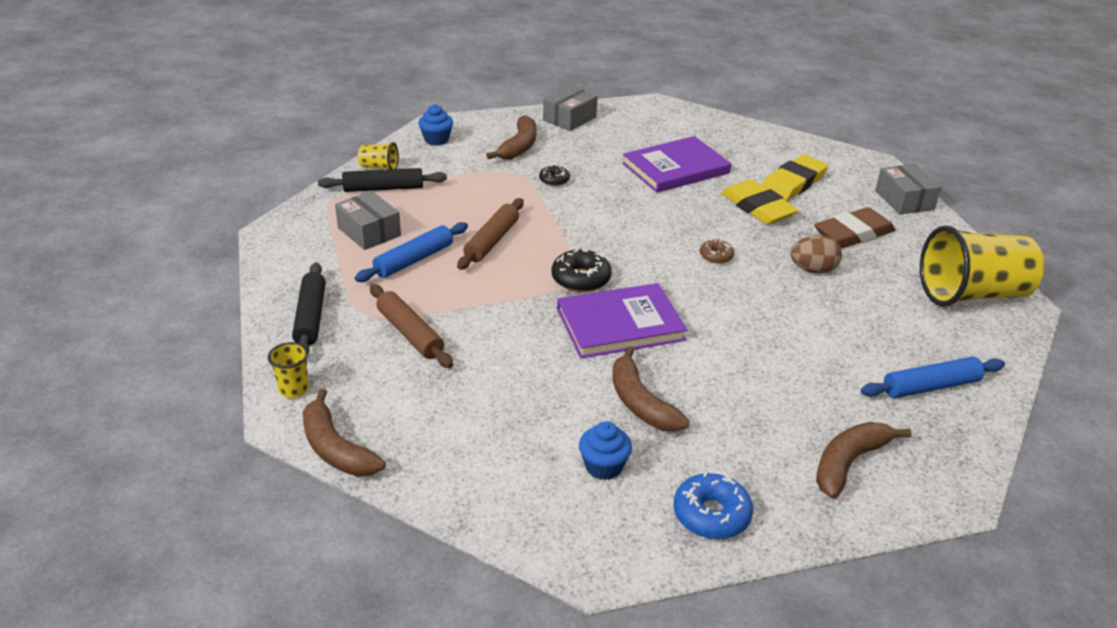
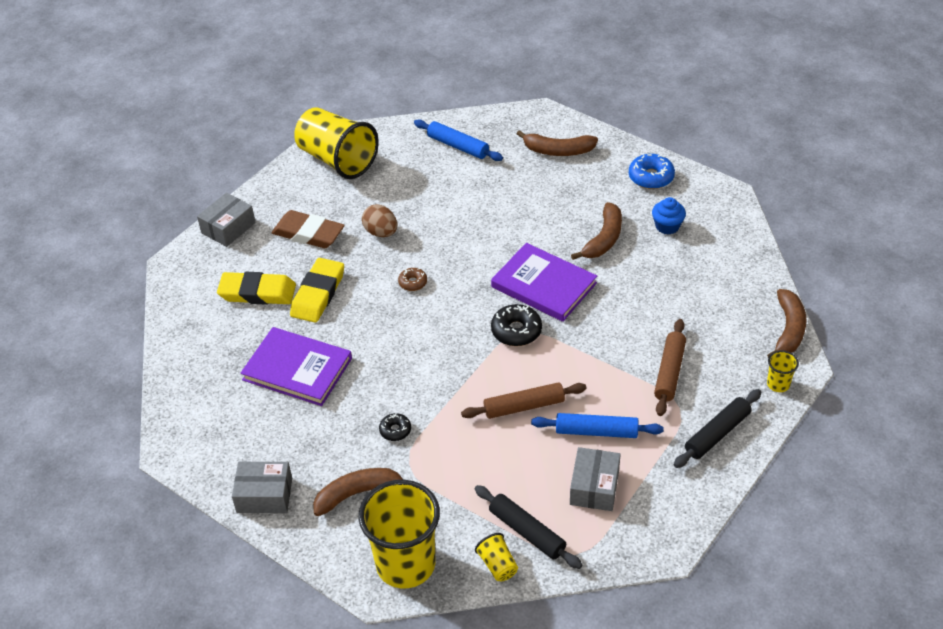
camera: 125 degrees left, 10 degrees up
(436, 140) = (405, 564): blue cupcake -> yellow cup

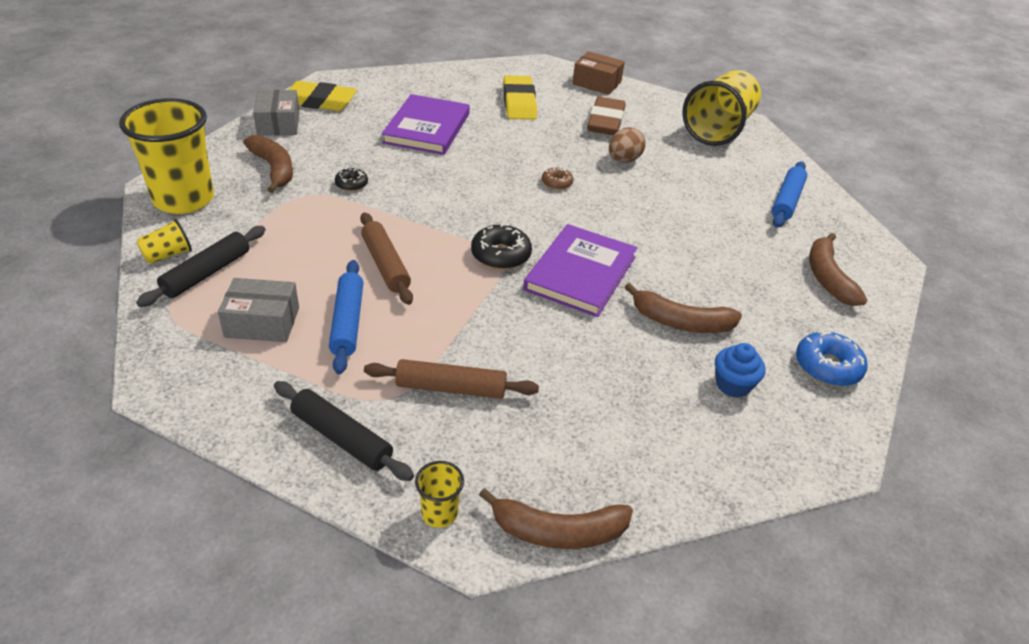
camera: 75 degrees right, 5 degrees down
(228, 228) = (596, 83): grey box -> brown box
(318, 294) = (525, 131): yellow eraser -> yellow eraser (319, 101)

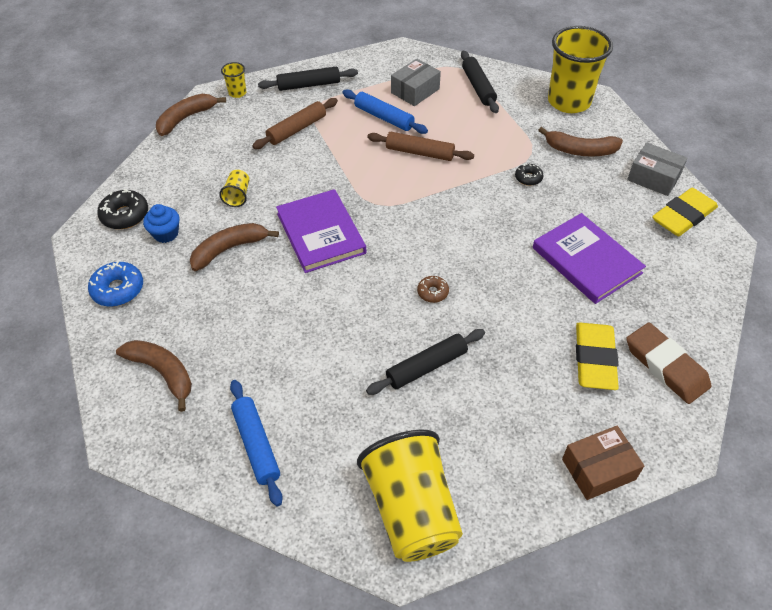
camera: 135 degrees right, 10 degrees up
(167, 255) = (509, 79): yellow cup -> yellow cup (238, 196)
(501, 255) = (378, 207): black donut -> black donut (125, 215)
(519, 102) = (595, 359): yellow eraser -> yellow eraser turned 60 degrees clockwise
(605, 121) = (506, 408): brown eraser -> brown eraser (666, 366)
(623, 160) = (426, 366): brown egg -> black rolling pin

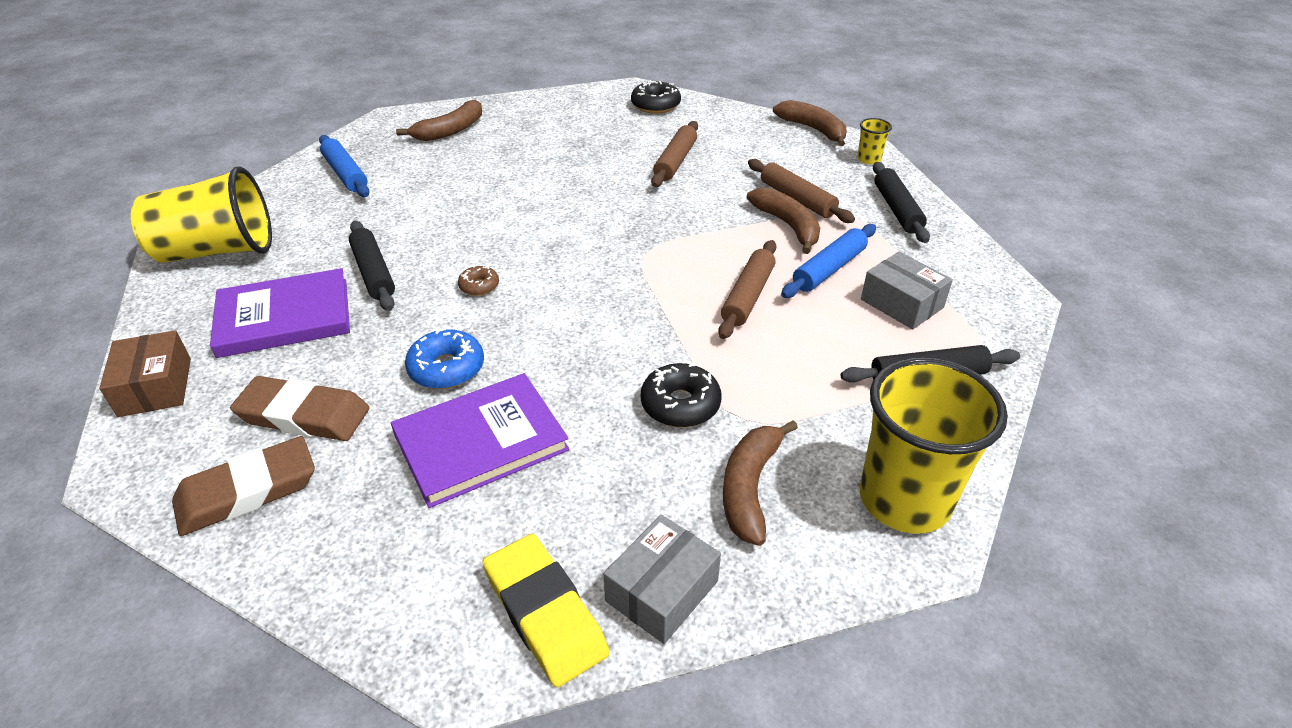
camera: 95 degrees right, 10 degrees down
(118, 289) = (557, 107): blue donut -> blue donut (446, 368)
(166, 234) = (624, 125): blue cupcake -> none
(229, 249) = (593, 158): brown banana -> brown banana (788, 226)
(238, 196) = (675, 161): yellow cup -> brown rolling pin
(256, 445) = (345, 174): blue rolling pin -> blue rolling pin turned 75 degrees clockwise
(320, 233) = (602, 212): purple book -> purple book (284, 317)
(528, 178) = (680, 404): black donut -> black donut, size x1.68
(595, 359) = (303, 415): yellow eraser -> brown eraser

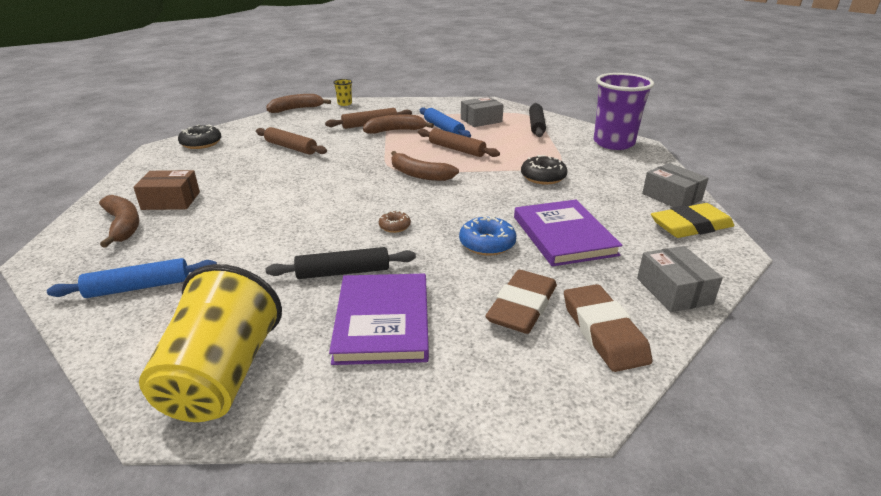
camera: 75 degrees left, 10 degrees down
(155, 387) = (458, 402): brown box -> brown box (171, 200)
(334, 571) = (674, 291): none -> grey box
(750, 487) = (605, 170): brown banana -> brown banana (419, 174)
(897, 209) = (400, 107): black rolling pin -> none
(904, 500) = (613, 143): yellow cup -> purple cup

